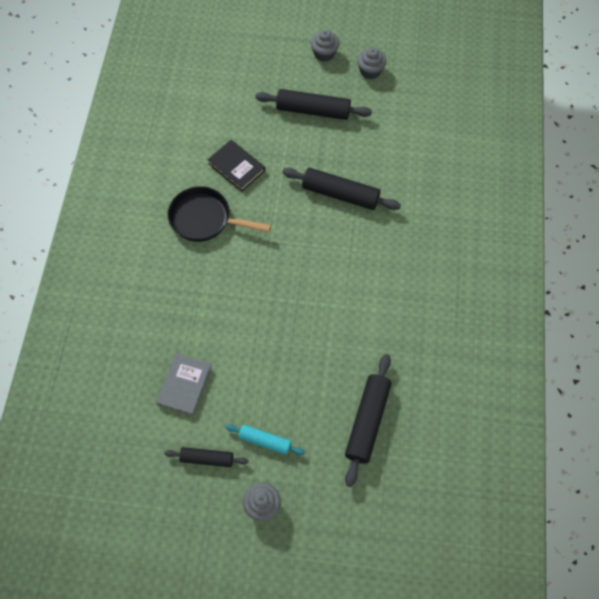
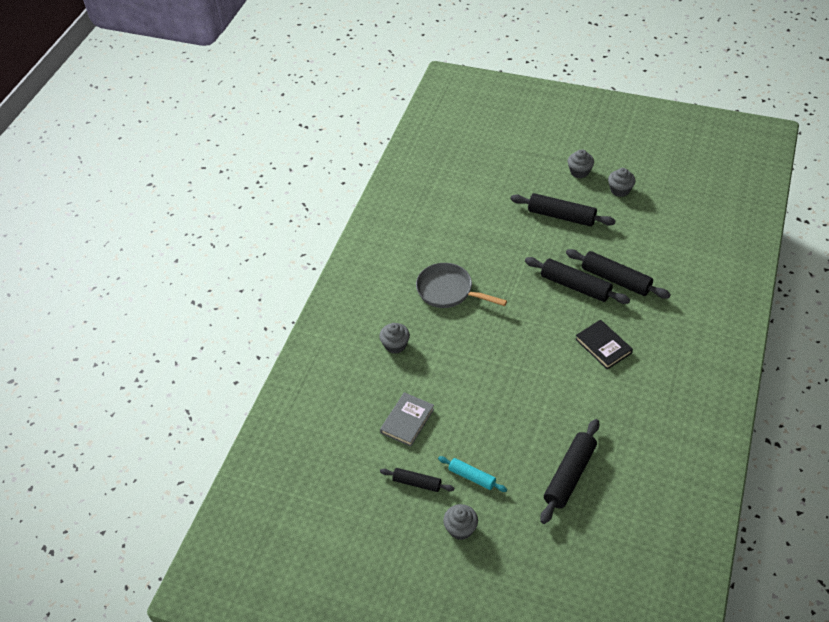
camera: 15 degrees right, 15 degrees down
(157, 294) = (395, 345): none -> grey cupcake
(205, 219) = (448, 291): black pan -> grey pan
(236, 167) = (484, 253): black book -> black book (603, 346)
(381, 180) = (616, 279): none -> black rolling pin

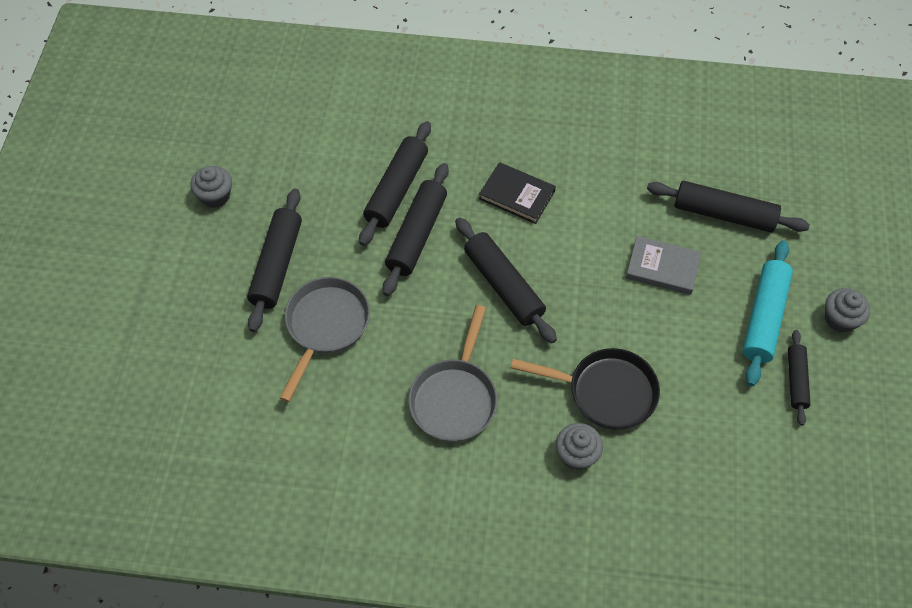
camera: 105 degrees left, 10 degrees up
(407, 421) = (705, 411): grey book -> grey book (662, 267)
(434, 368) = (605, 392): none -> black pan
(472, 477) = (764, 317): turquoise rolling pin -> turquoise rolling pin, size x1.70
(512, 235) = (325, 326): none -> grey pan
(526, 327) = (503, 286): none -> black rolling pin
(579, 172) = (175, 250): grey cupcake -> none
(603, 346) = (517, 195): black book -> black book turned 75 degrees clockwise

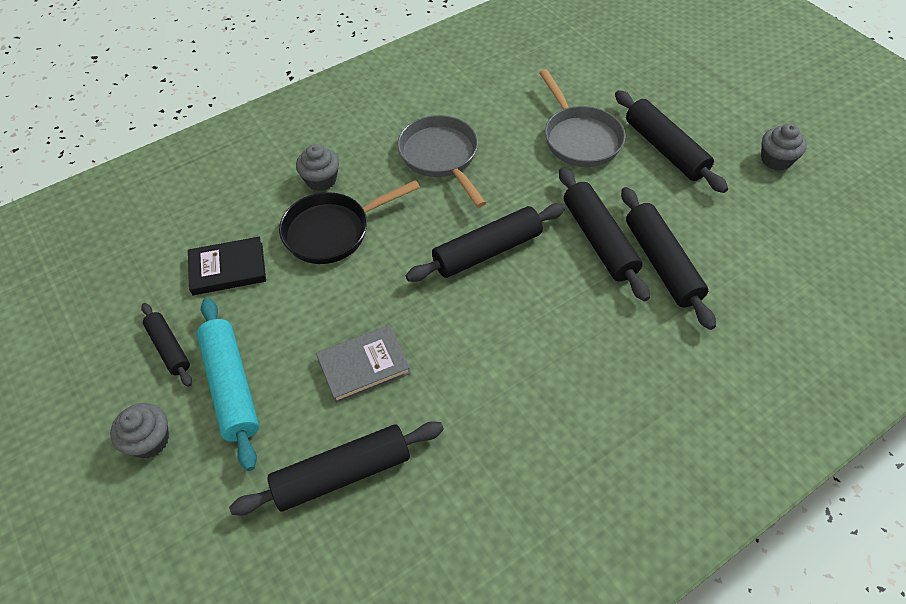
camera: 140 degrees right, 5 degrees down
(503, 286) = (487, 251): black rolling pin -> black rolling pin turned 45 degrees counterclockwise
(517, 195) = (559, 336): black book -> black book (228, 269)

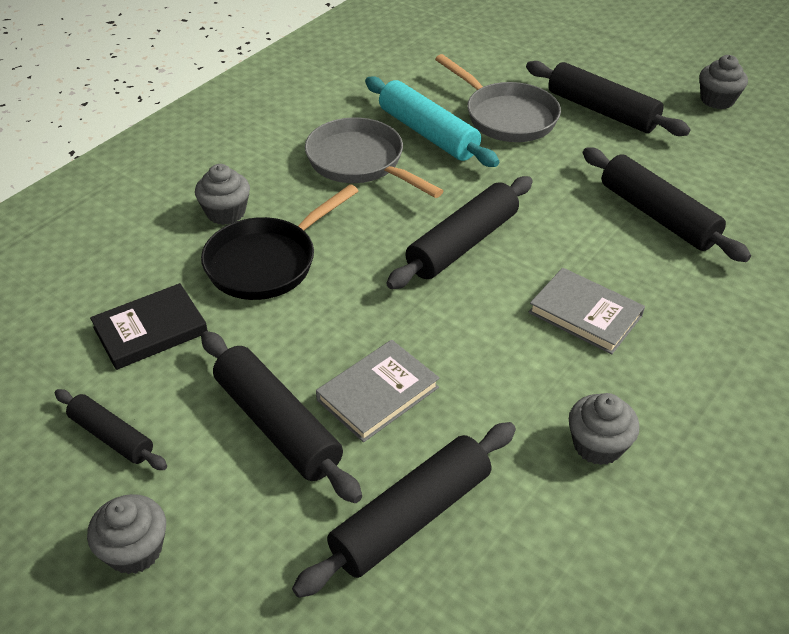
camera: 20 degrees left, 10 degrees down
(231, 386) = (218, 458): turquoise rolling pin -> turquoise rolling pin (428, 133)
(508, 457) = (597, 445): none -> grey cupcake
(554, 340) = (585, 314): none -> grey book
(599, 240) = (579, 207): black rolling pin -> black rolling pin (277, 424)

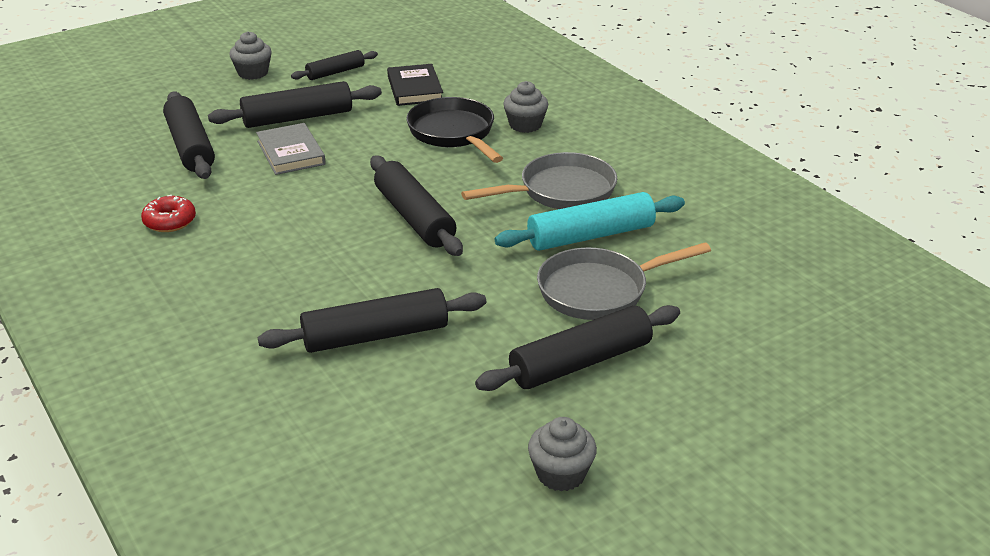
camera: 110 degrees right, 10 degrees down
(585, 314) = (287, 253): grey book -> none
(597, 445) = (170, 221): grey cupcake -> red donut

